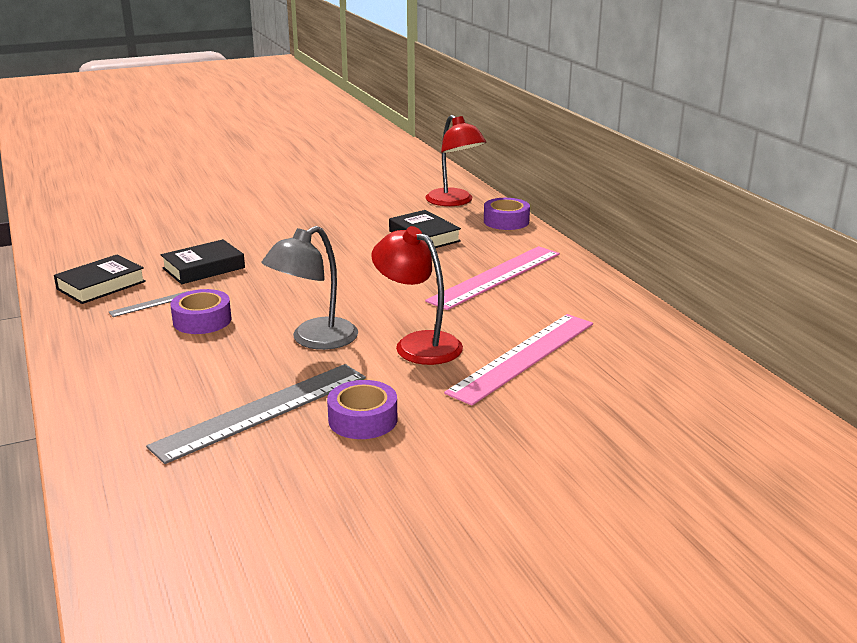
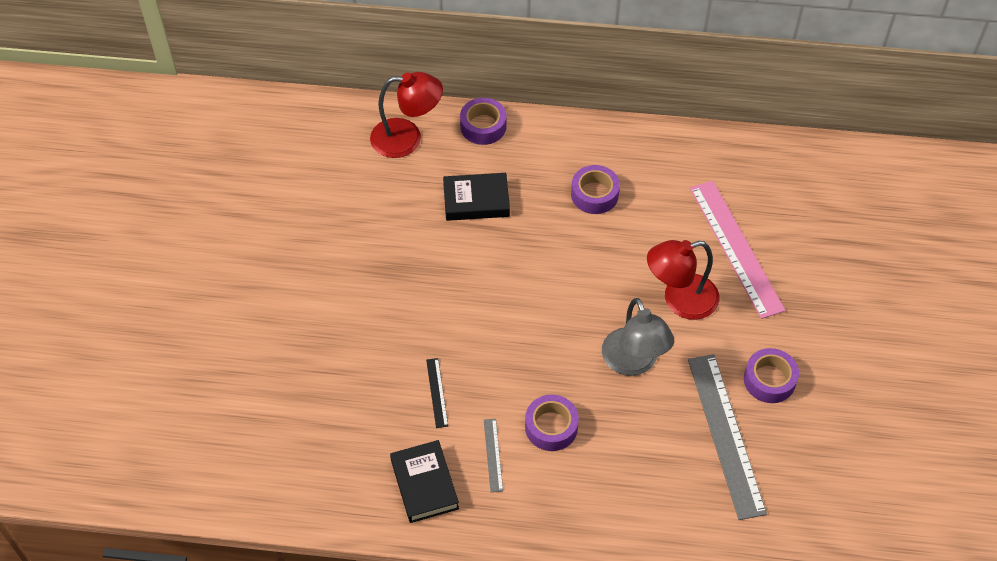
camera: 60 degrees left, 30 degrees up
(204, 268) = (437, 392): black book -> black ruler
(496, 277) = (594, 194): pink ruler -> purple tape

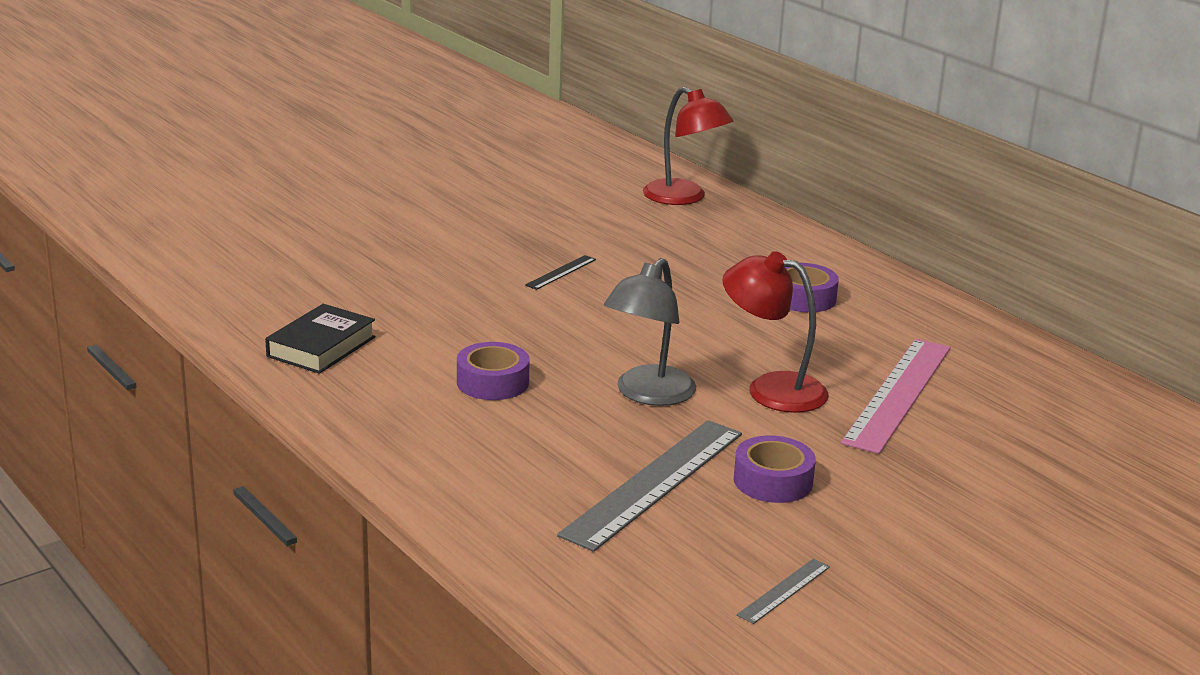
camera: 45 degrees right, 30 degrees down
(437, 392) = (435, 313): black ruler -> black ruler (561, 272)
(476, 201) = (680, 249): black book -> none
(483, 126) = (767, 222): purple tape -> none
(493, 455) = (410, 366): grey ruler -> grey ruler (784, 591)

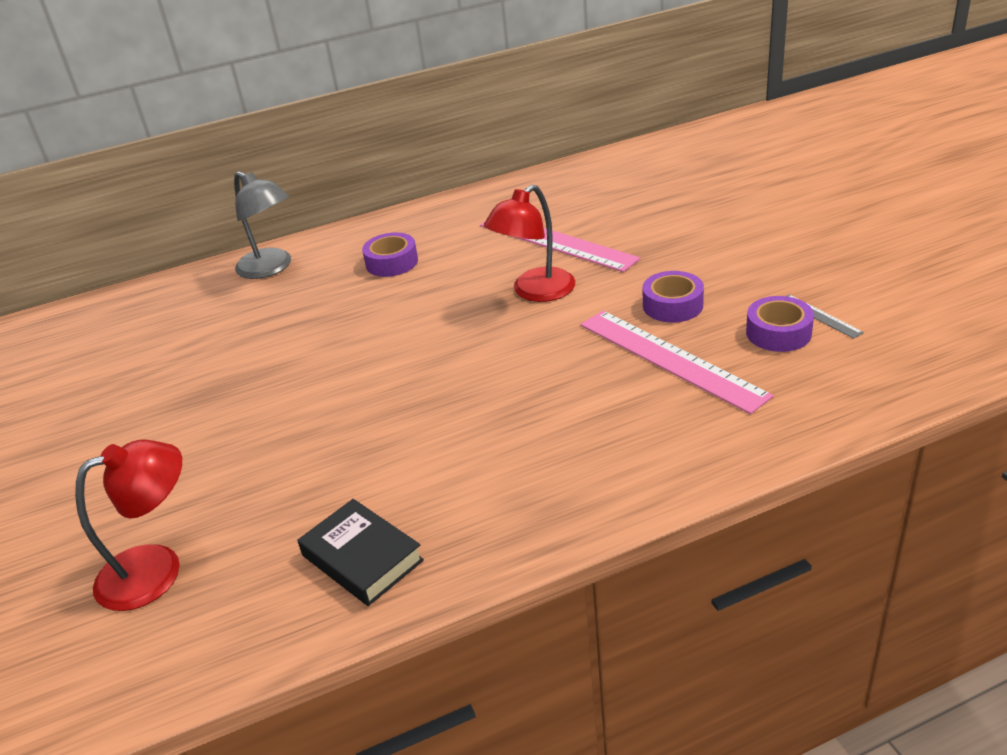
camera: 70 degrees left, 10 degrees up
(492, 382) = (480, 436): purple tape -> purple tape (778, 333)
(561, 272) = (277, 381): black ruler -> none
(648, 394) = (528, 350): grey lamp -> grey lamp (271, 268)
(654, 483) = (670, 359): grey ruler -> pink ruler
(684, 198) = (167, 300): red lamp -> red lamp (157, 569)

